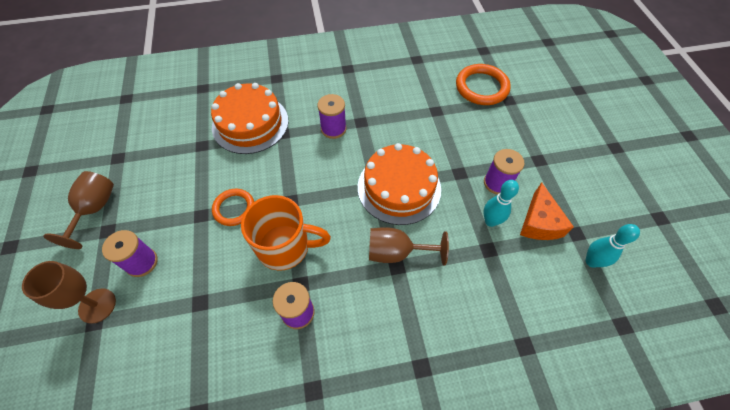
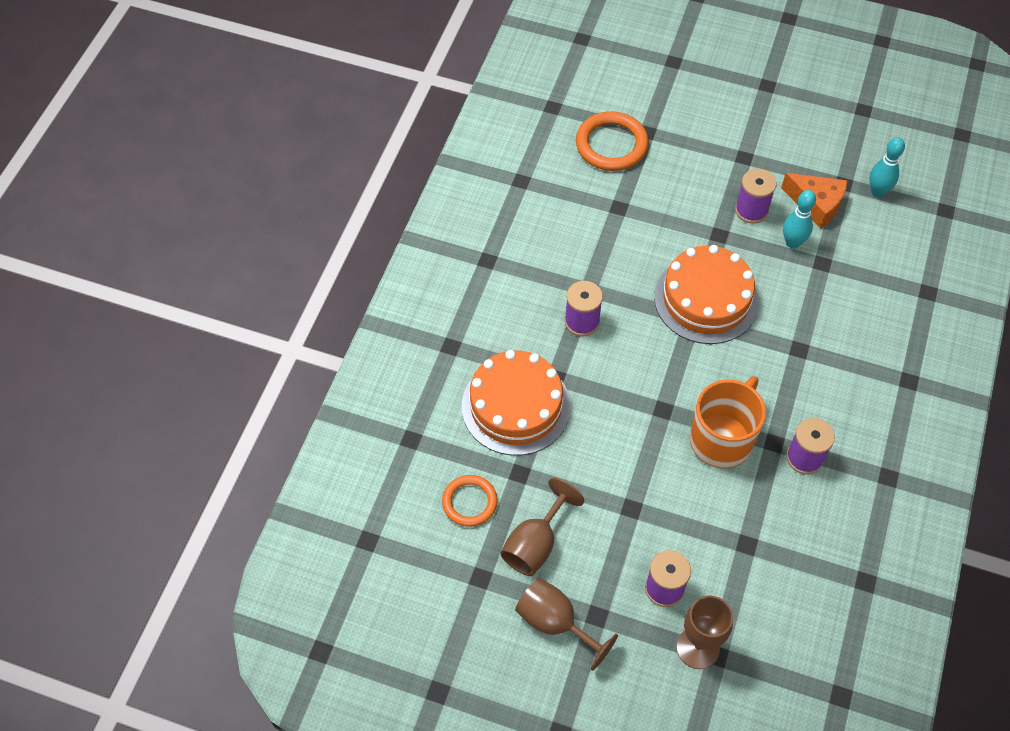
camera: 60 degrees left, 0 degrees up
(234, 208) = (641, 470): orange ring -> orange ring (469, 502)
(396, 252) = (783, 341): brown goblet -> brown goblet (535, 544)

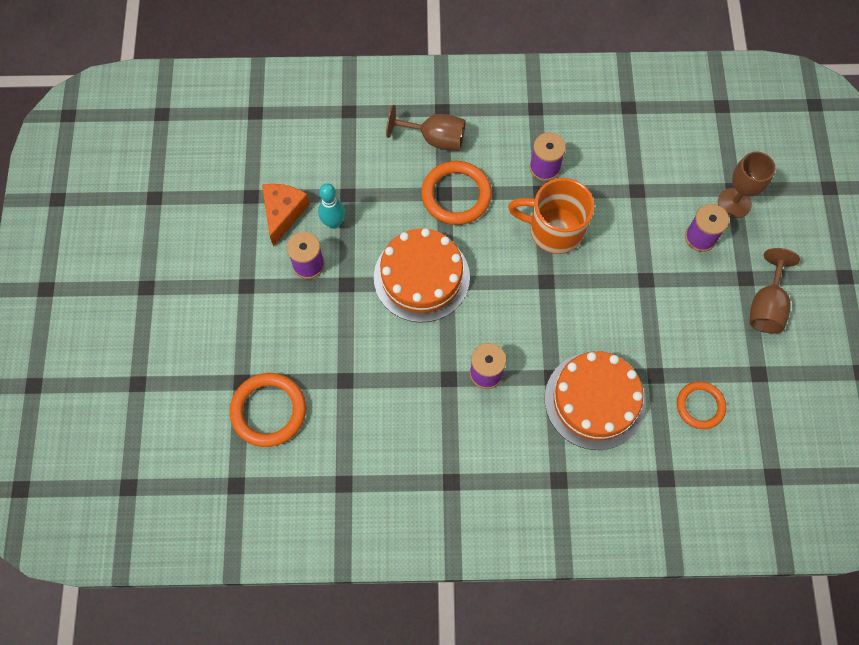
camera: 110 degrees left, 10 degrees up
(535, 544) = (710, 342): brown goblet -> brown goblet (435, 138)
(794, 359) = (456, 195): none -> orange ring
(877, 191) = (251, 168): turquoise bowling pin -> none

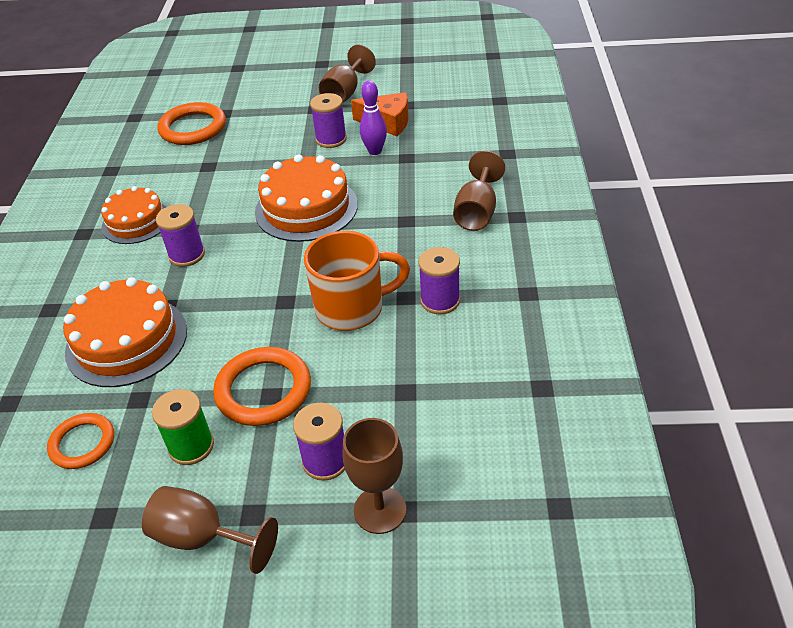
camera: 95 degrees right, 25 degrees down
(218, 257) = (345, 93): none -> brown goblet
(334, 223) = (375, 151): turquoise bowling pin -> purple bowling pin
(435, 433) = (136, 222): none -> orange cake
(456, 195) = (403, 229): orange ring -> orange ring (263, 390)
(554, 230) = (352, 308): orange mug -> orange mug turned 60 degrees clockwise
(696, 327) = (191, 446): none -> green spool

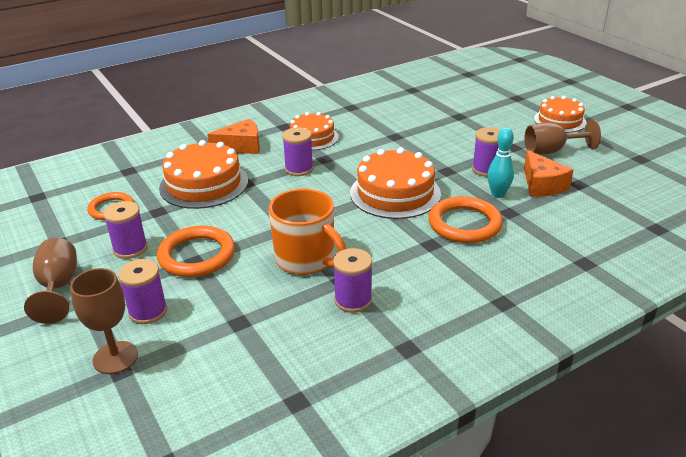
camera: 55 degrees right, 10 degrees down
(83, 282) = (241, 146): none -> orange cheese
(191, 446) = (130, 249): green spool -> purple spool
(193, 128) = (427, 113): orange ring -> orange ring (464, 224)
(305, 66) = (559, 121): none -> orange cake
(375, 151) = (498, 194): purple bowling pin -> turquoise bowling pin
(477, 212) = (483, 277): brown goblet -> none

